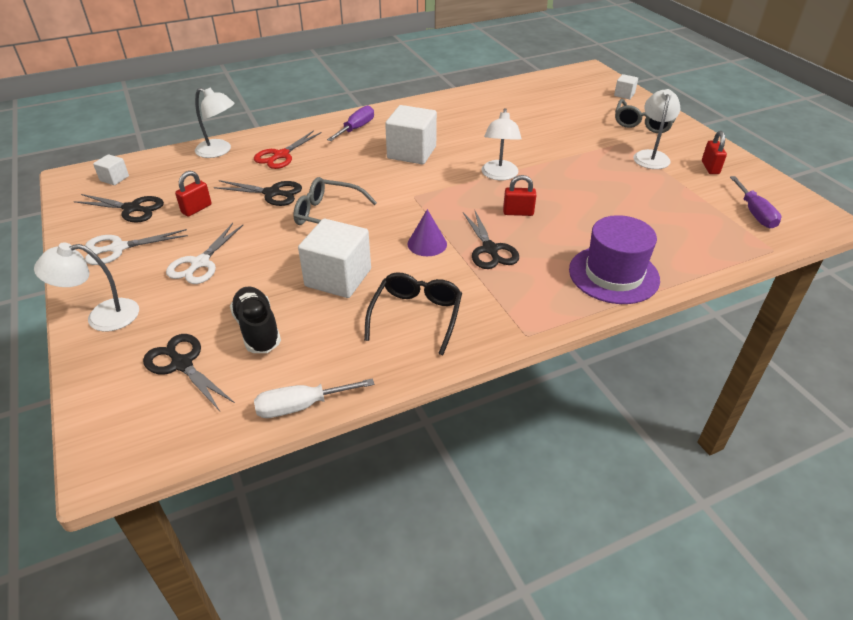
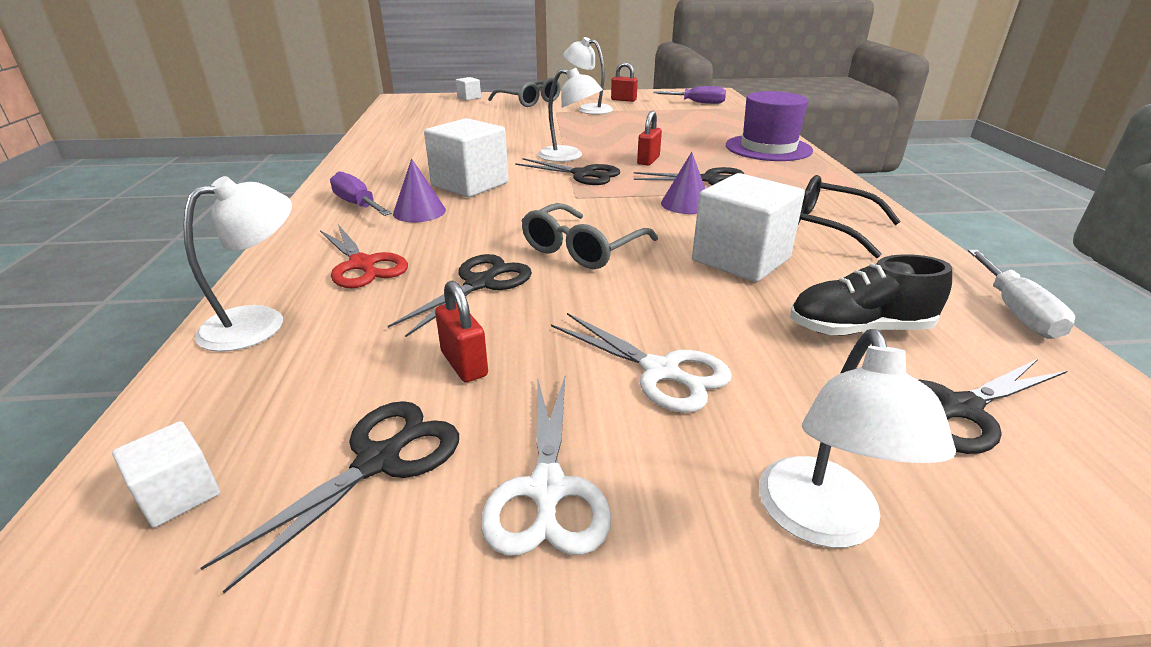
camera: 70 degrees left, 10 degrees down
(356, 149) = (419, 212): none -> purple cone
(461, 189) = (582, 174): none -> black scissors

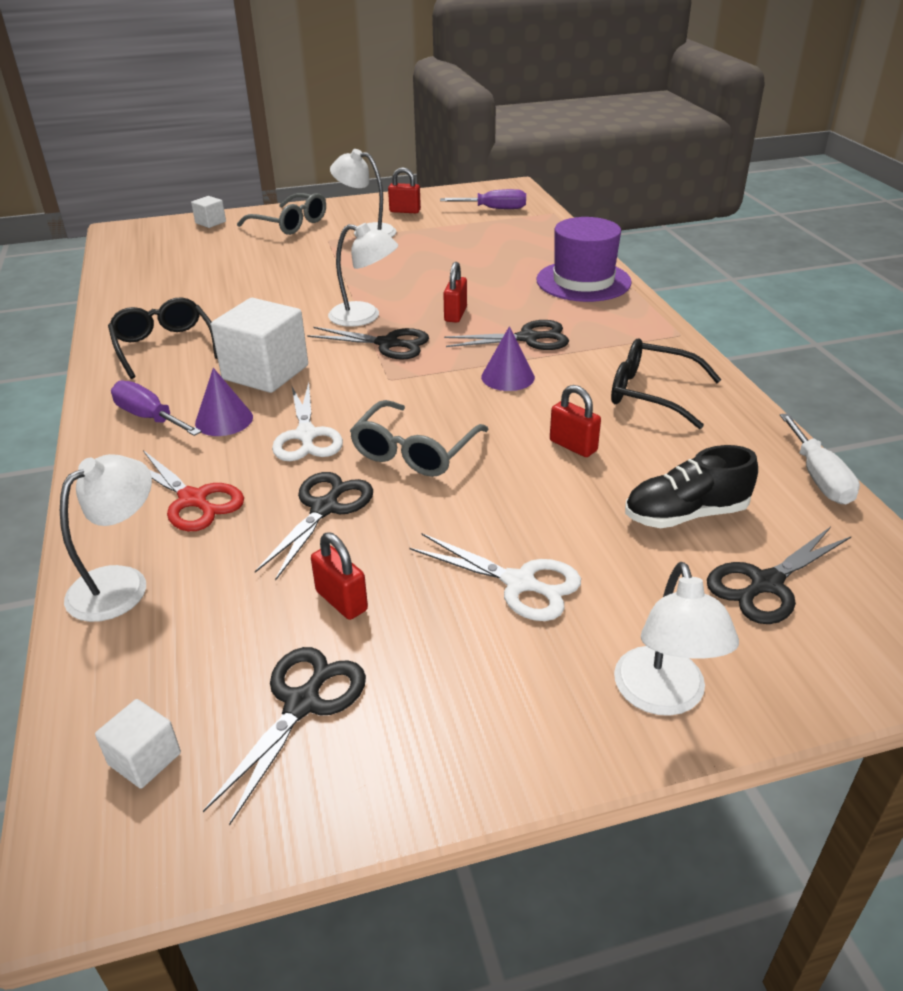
camera: 10 degrees left, 5 degrees up
(396, 162) = (164, 346): none -> black glasses
(547, 489) = (450, 705): white scissors -> white scissors (306, 435)
(741, 259) = (573, 446): white cube -> red padlock

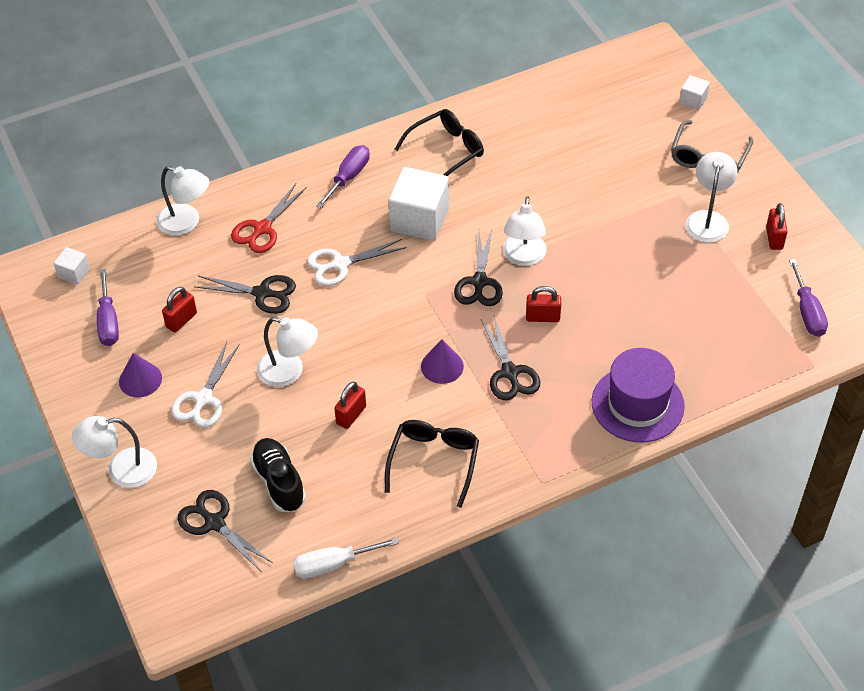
camera: 80 degrees right, 15 degrees up
(224, 420) = (352, 216): purple cone -> purple cone (140, 379)
(302, 704) = (108, 321): black scissors -> purple screwdriver
(414, 451) = (330, 326): grey glasses -> none
(486, 492) = (289, 372): none -> white lamp

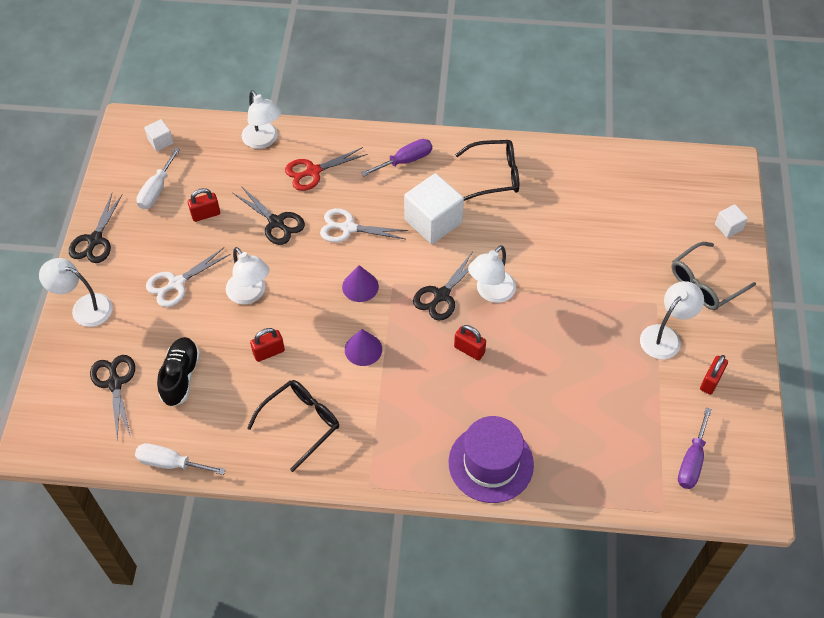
camera: 30 degrees right, 5 degrees up
(108, 321) = (156, 190): purple screwdriver -> white screwdriver
(140, 379) = (145, 245): purple cone -> purple cone (360, 286)
(509, 372) = (410, 382): black scissors -> black scissors (95, 240)

